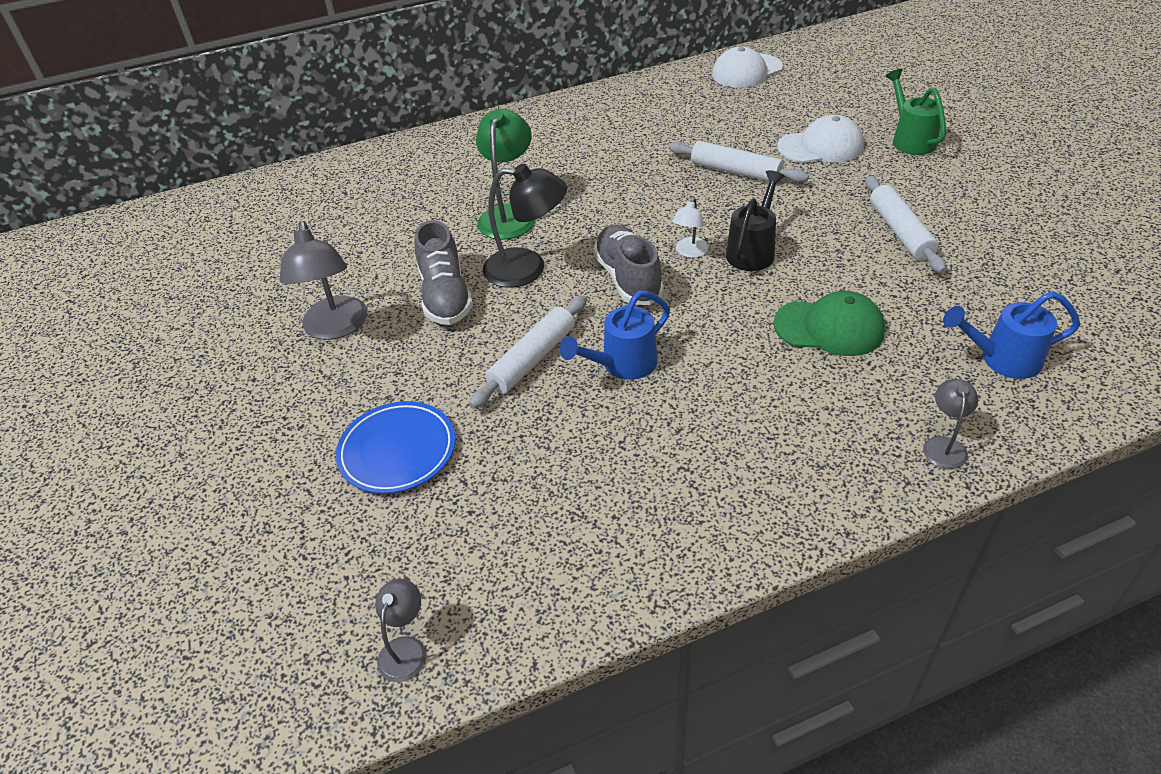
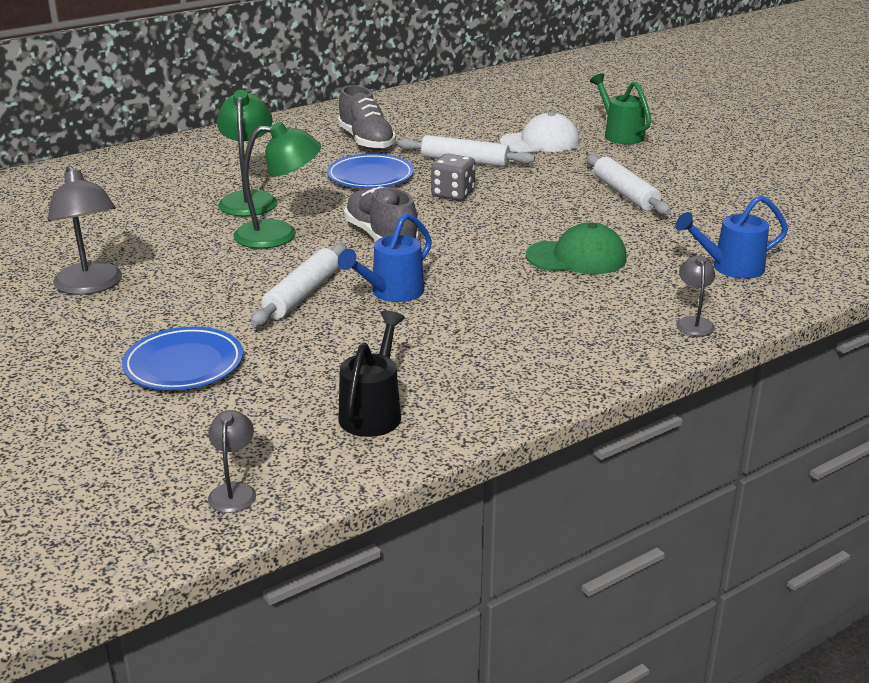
camera: 15 degrees left, 15 degrees down
(445, 296) = (200, 258): grey shoe -> grey shoe (366, 141)
(527, 269) = (279, 235): black lamp -> green lamp
(634, 189) = (370, 176): none -> blue plate
(689, 252) = (435, 216): white lamp -> none
(714, 220) = (453, 194): none -> grey dice
(746, 71) = (457, 94): white cap -> none
(752, 251) = (494, 212): black watering can -> black watering can (373, 412)

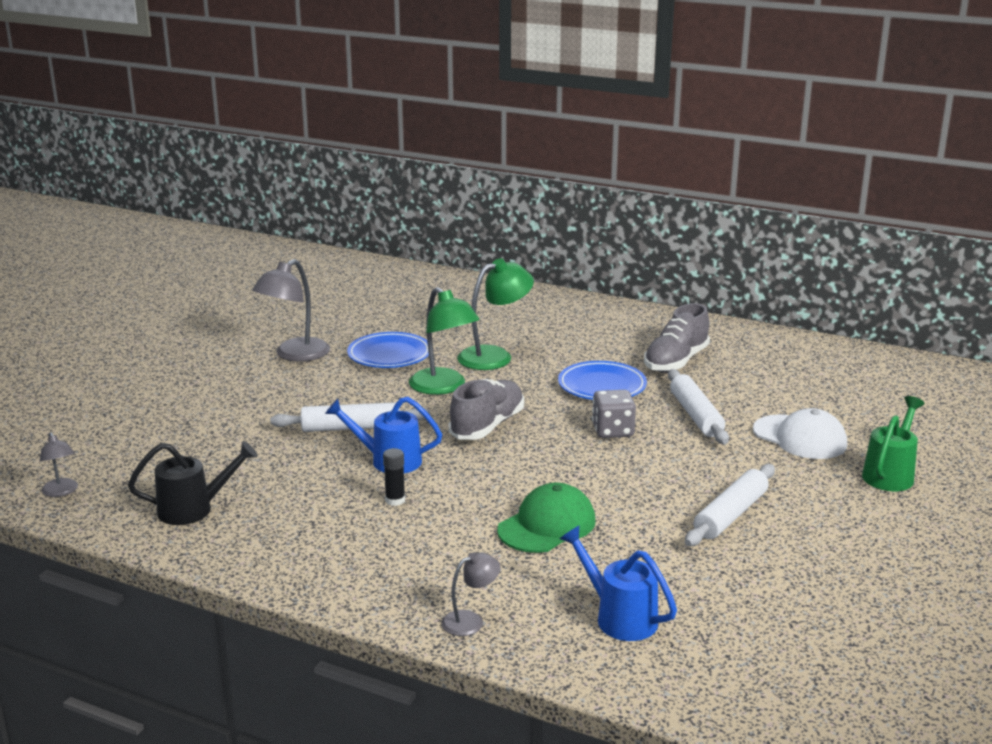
camera: 60 degrees right, 5 degrees down
(184, 365) = (210, 422): blue plate -> blue plate (389, 355)
(234, 491) = (61, 492): grey lamp -> grey lamp turned 90 degrees clockwise
(469, 307) = (395, 500): none -> black glue stick
(577, 257) = (547, 525): green cap -> green cap turned 105 degrees counterclockwise

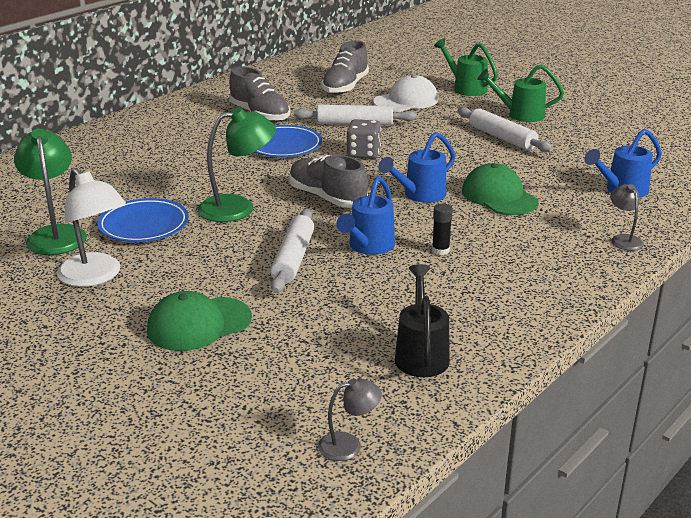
camera: 75 degrees left, 5 degrees up
(229, 406) = (199, 324): none -> green cap
(294, 355) = (96, 276): grey lamp -> white lamp
(494, 356) = (190, 178): green lamp -> green lamp (56, 234)
(523, 475) = (420, 195): none -> blue watering can
(808, 395) = (345, 87): none -> grey shoe
(828, 523) = (520, 115): none -> green watering can

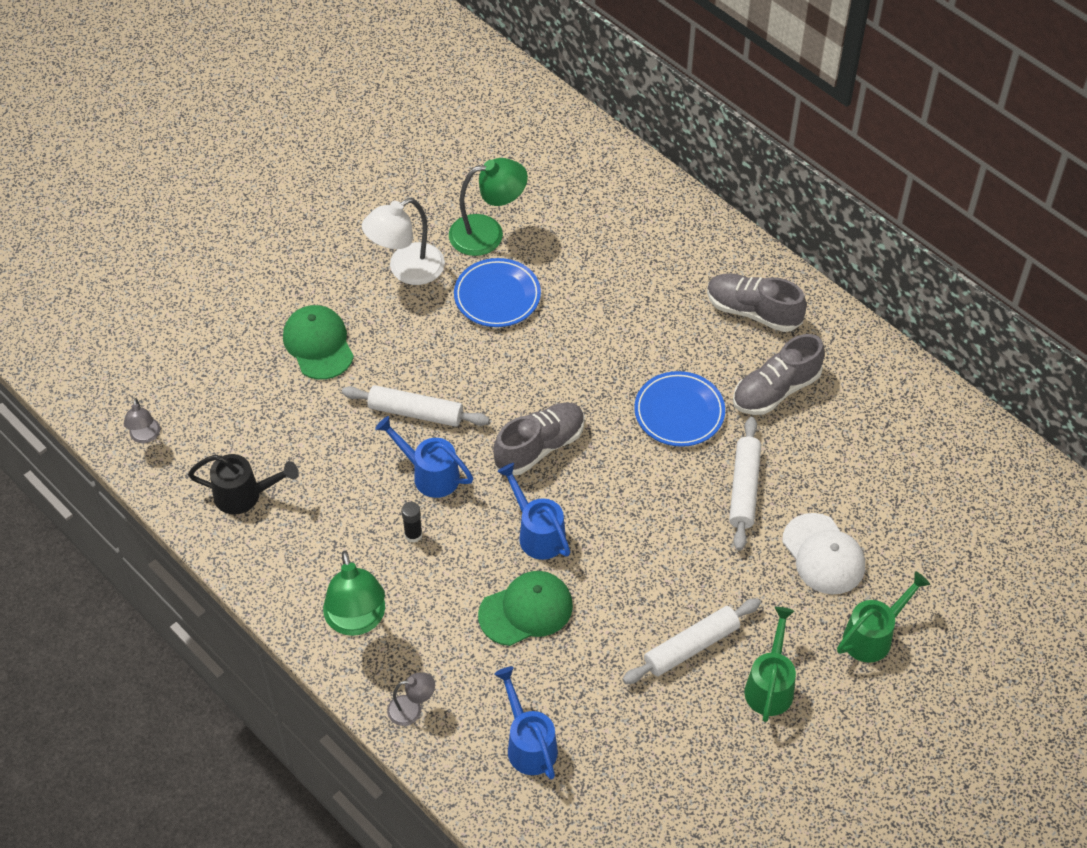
camera: 95 degrees right, 25 degrees up
(238, 207) = (526, 369): green lamp -> green lamp (357, 621)
(345, 87) = (875, 488): grey shoe -> grey shoe (753, 311)
(363, 153) = (652, 490): grey dice -> none

